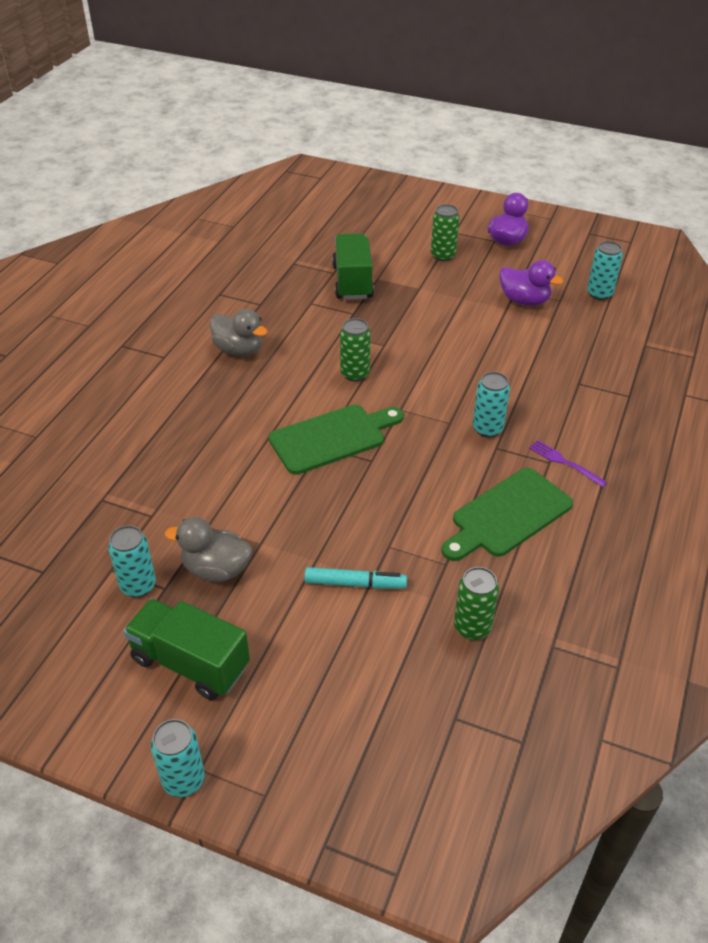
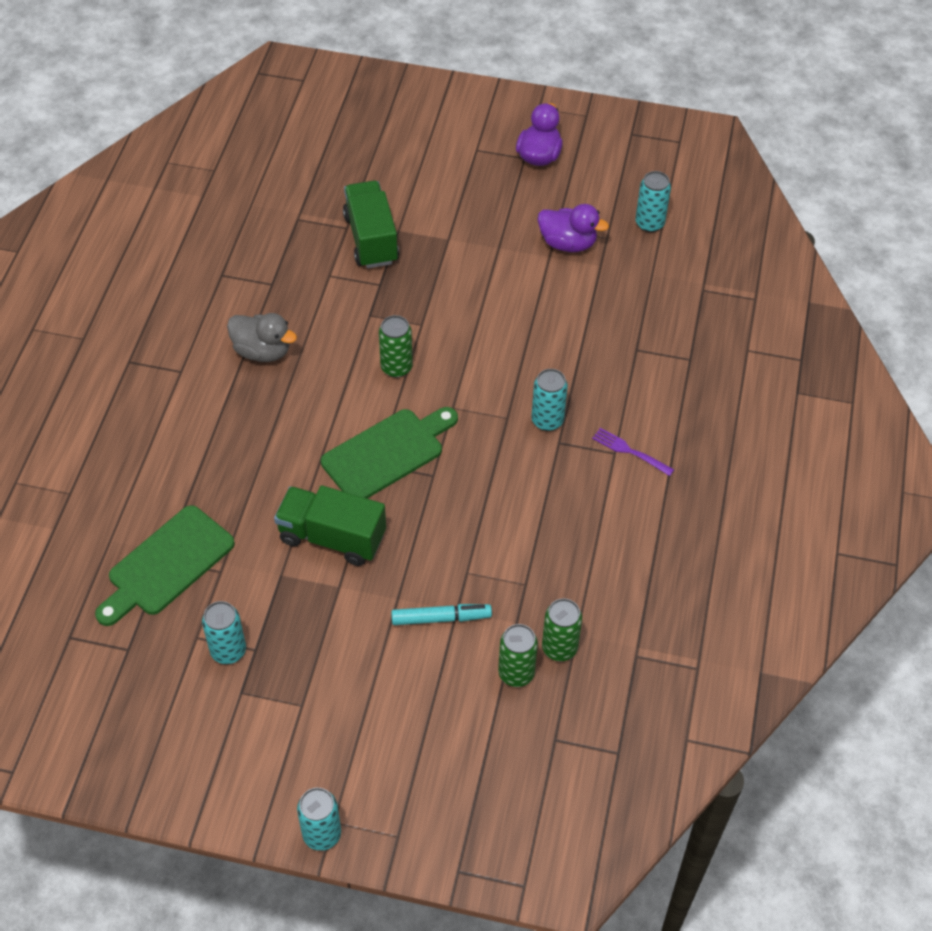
camera: 10 degrees left, 10 degrees up
(190, 663) = (300, 723): green truck -> green truck (332, 537)
(216, 569) = (301, 622): grey duck -> none
(443, 255) = (468, 187): green can -> green can (516, 673)
(507, 515) = (579, 521): green cutting board -> green cutting board (167, 565)

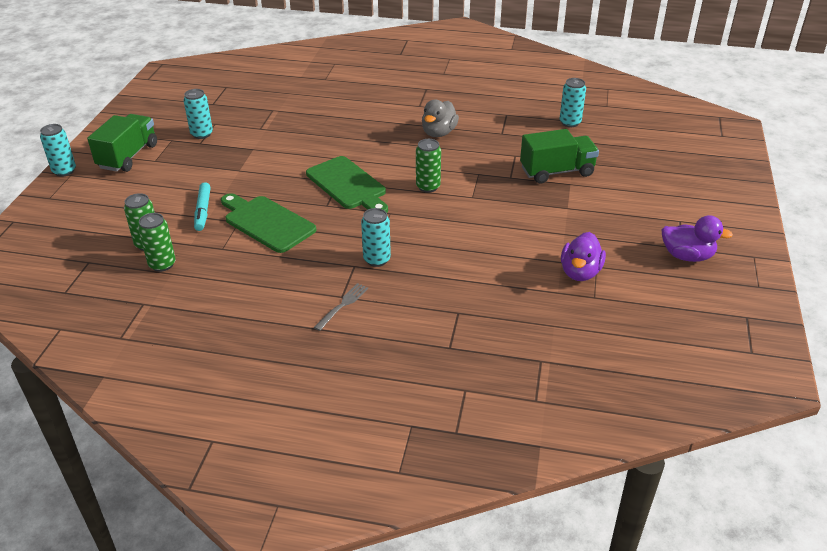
camera: 90 degrees right, 15 degrees down
(167, 565) = (268, 111): green cutting board -> green cutting board (267, 222)
(332, 537) = (278, 166): green truck -> green truck (128, 156)
(630, 451) = (342, 305): purple fork -> grey fork
(649, 223) = (621, 326): turquoise can -> turquoise can (570, 122)

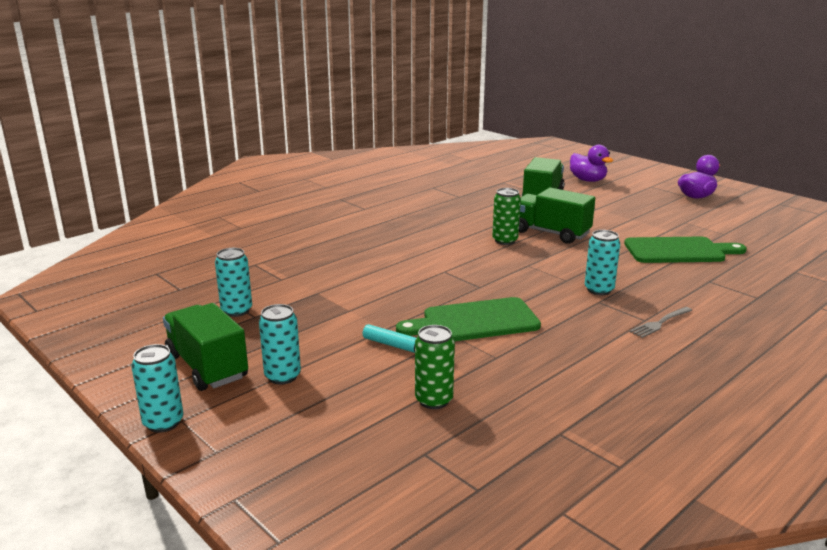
camera: 55 degrees left, 15 degrees down
(162, 264) = (489, 401): green can -> none
(342, 305) = (660, 323): grey fork -> grey fork turned 105 degrees counterclockwise
(348, 185) = (457, 269): green cutting board -> green cutting board (679, 251)
(438, 133) = (423, 214): grey duck -> none
(472, 202) = (551, 233): none -> green truck
(570, 122) = (478, 175): turquoise can -> turquoise can (282, 376)
(580, 272) = (689, 228): purple duck -> purple duck (588, 180)

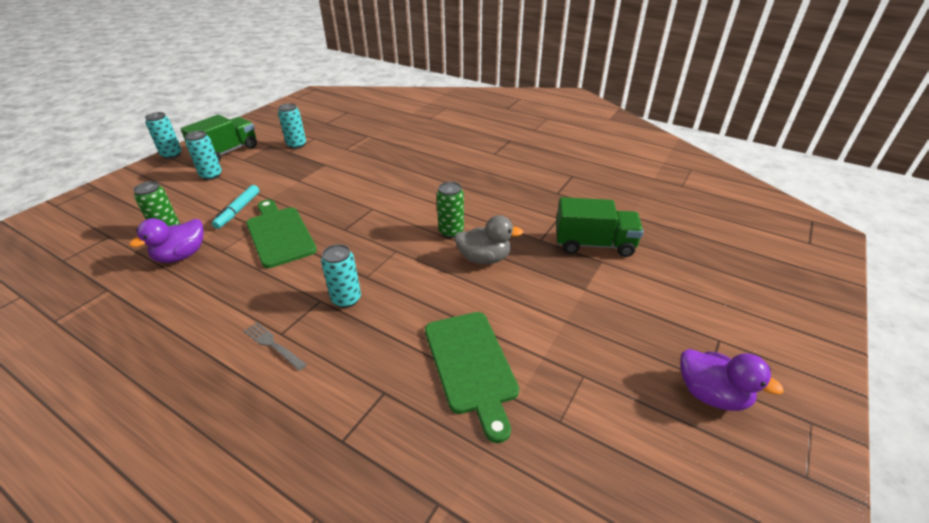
camera: 75 degrees right, 15 degrees up
(551, 233) = (484, 258): green truck -> grey duck
(588, 180) = (689, 276): purple duck -> purple duck (181, 255)

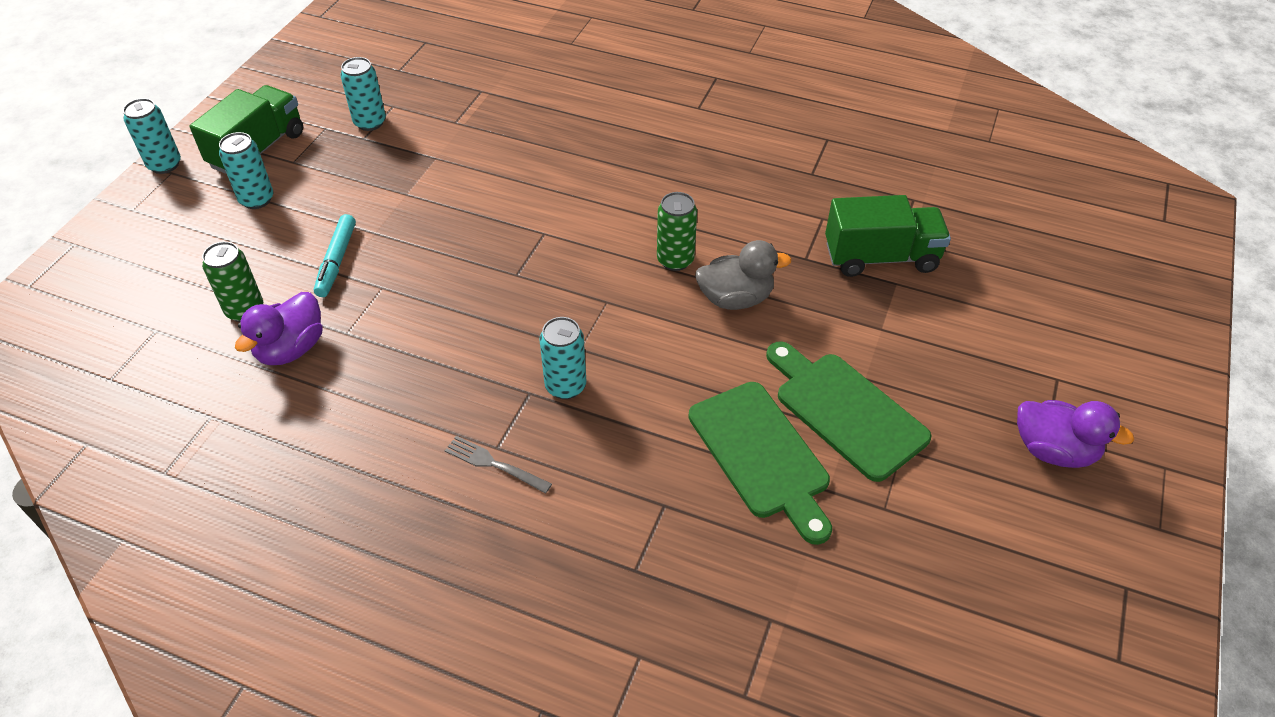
camera: 10 degrees left, 10 degrees up
(279, 234) = (422, 295): green cutting board -> green cutting board (845, 411)

